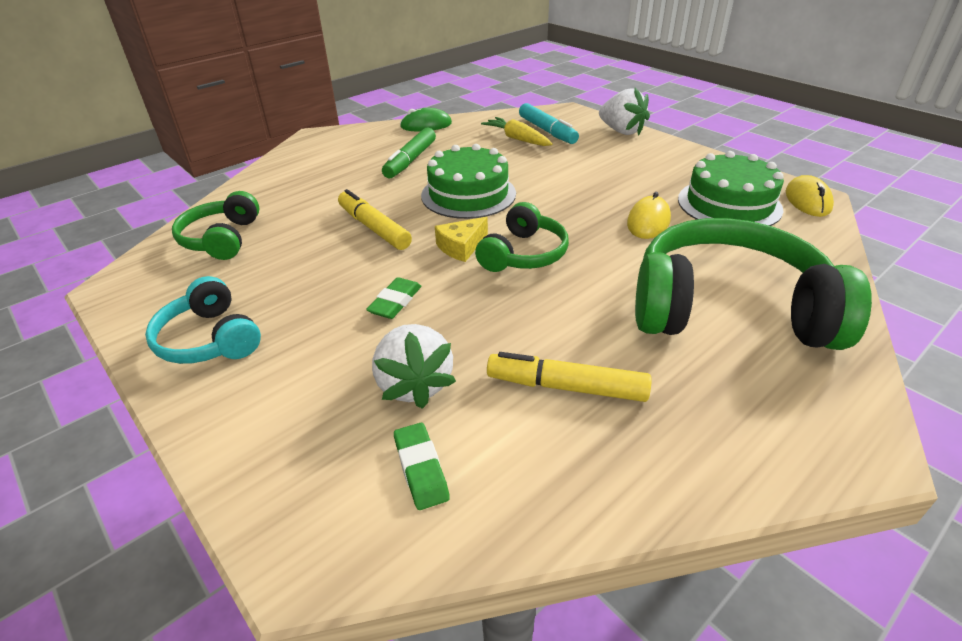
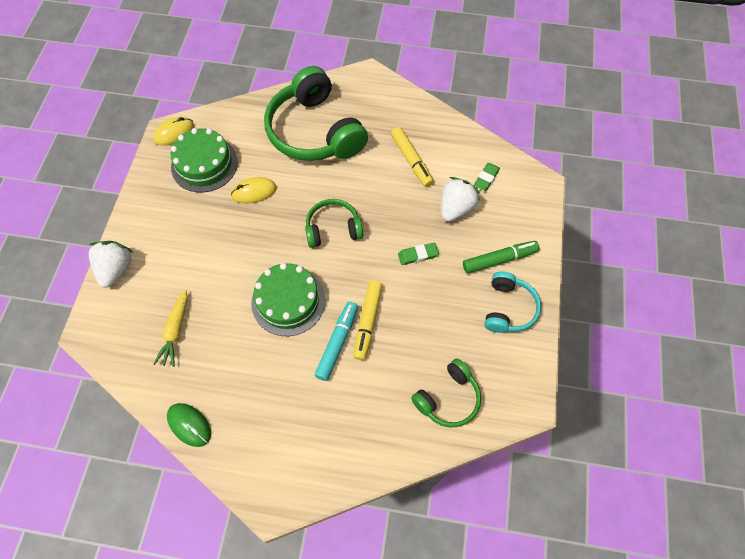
camera: 130 degrees left, 25 degrees up
(411, 160) = (264, 379): green marker -> green marker (499, 260)
(461, 247) = (349, 262): yellow cheese -> none
(547, 131) = (145, 320): turquoise marker -> turquoise marker (337, 343)

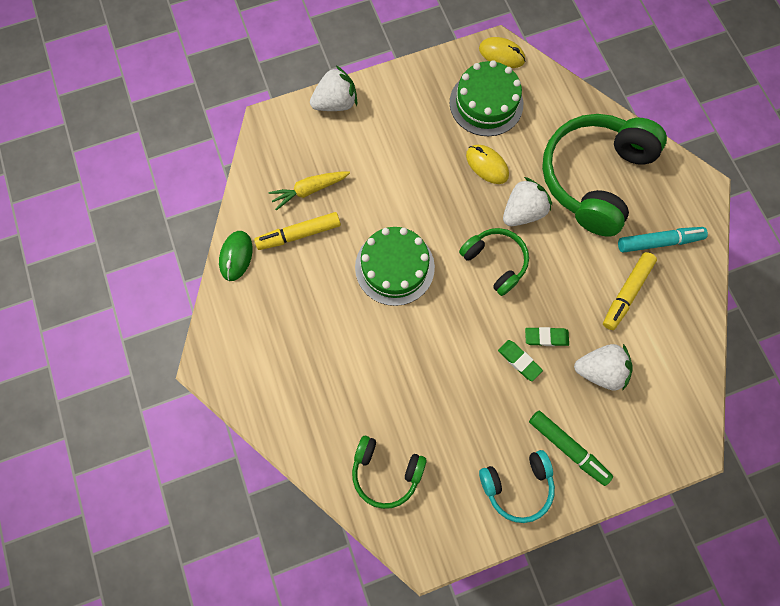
camera: 60 degrees right, 10 degrees up
(307, 189) = (522, 212): none -> white strawberry
(337, 343) = (380, 336): turquoise marker -> turquoise marker (658, 242)
(368, 322) = (418, 352): yellow marker -> yellow marker (299, 234)
(486, 178) = (658, 383): green eraser -> green eraser (546, 337)

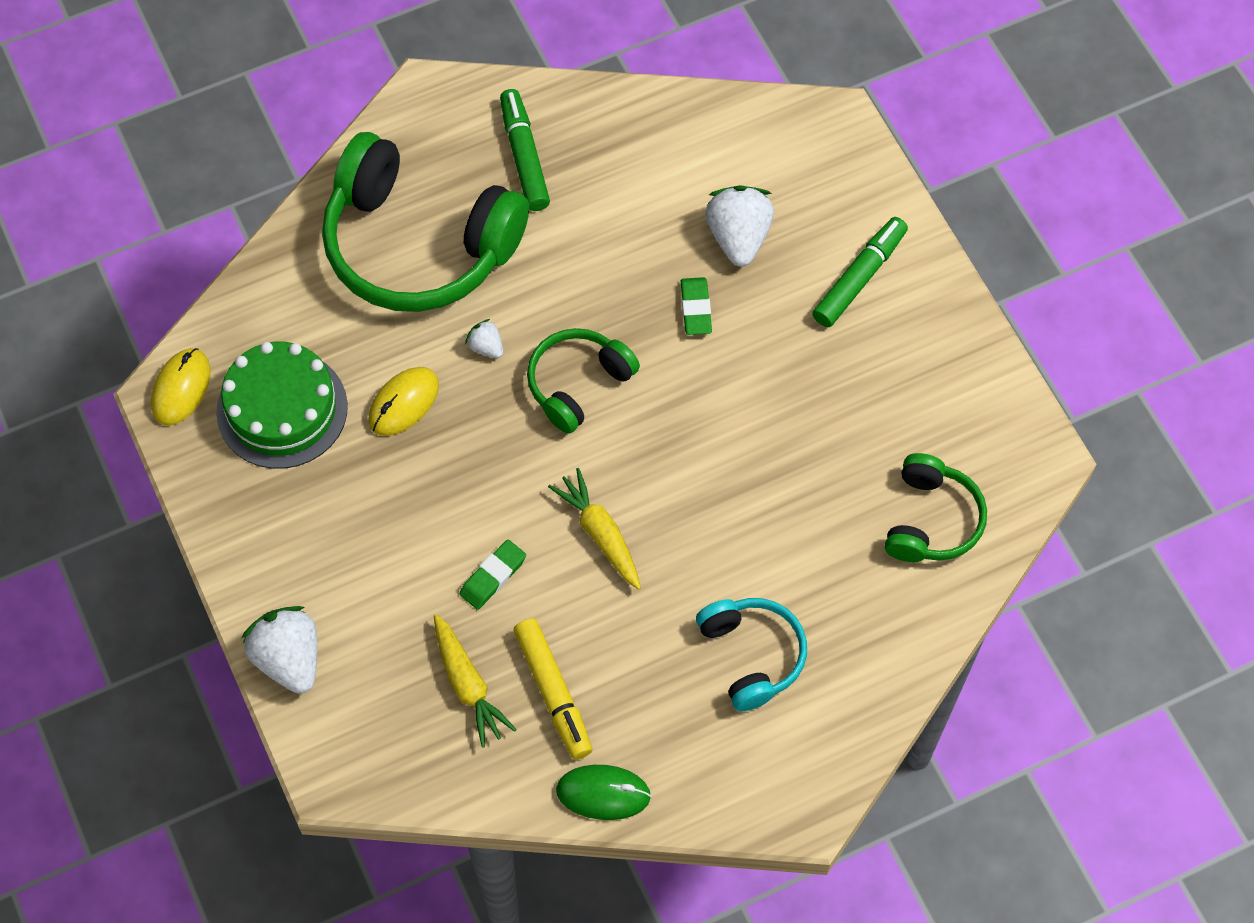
camera: 95 degrees left, 10 degrees down
(394, 267) = (600, 534): green cake -> yellow carrot
(517, 485) = (923, 342): turquoise headphones -> turquoise headphones (752, 655)
(519, 360) = (737, 345): green eraser -> green eraser (493, 576)
(522, 212) = (486, 347): white strawberry -> white strawberry, size x0.49
(626, 292) = (612, 200): yellow marker -> none
(658, 242) = (524, 157): turquoise marker -> green marker

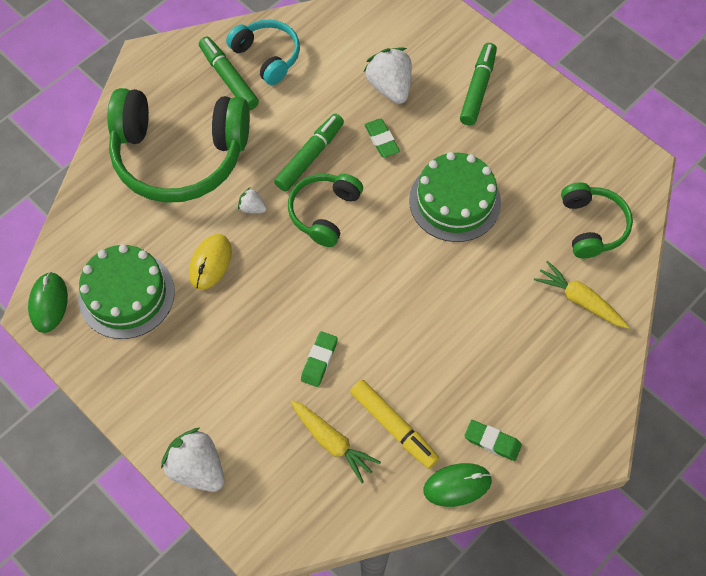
camera: 20 degrees left, 0 degrees up
(181, 388) = (48, 303): yellow mouse -> green mouse
(589, 301) = (309, 157): none -> green marker
(600, 534) = (380, 307): yellow carrot -> yellow carrot (580, 300)
(671, 755) = (492, 441): none -> green eraser
(752, 655) = (516, 354): turquoise headphones -> turquoise headphones (267, 56)
(759, 425) = (455, 201): none -> green cake

